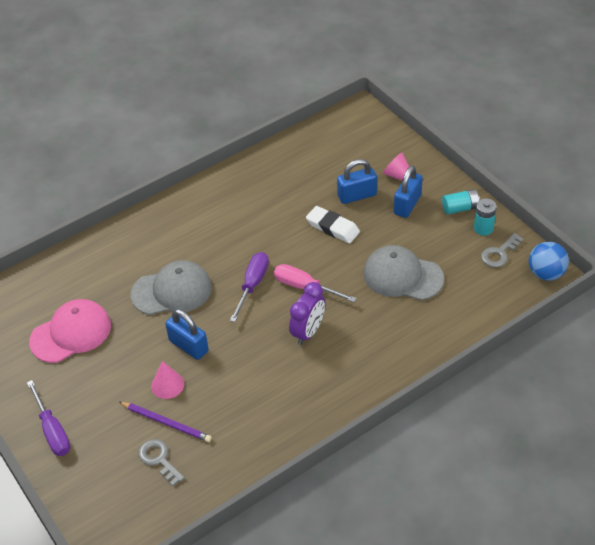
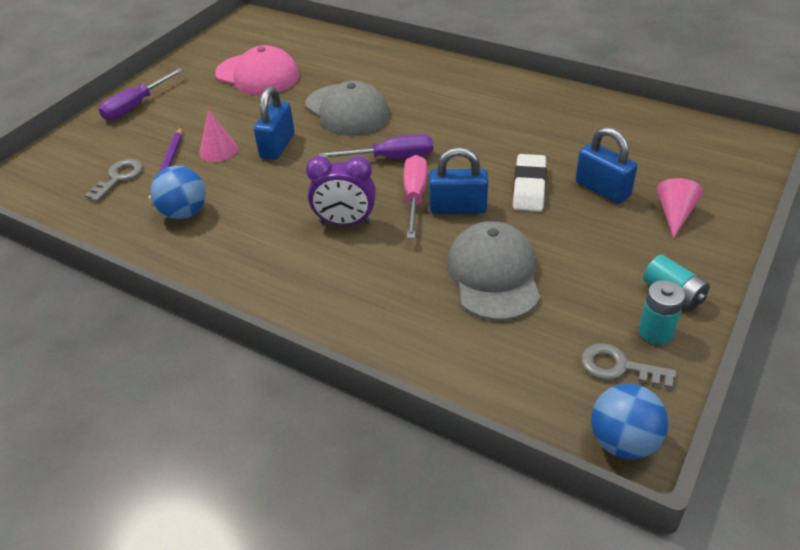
camera: 65 degrees right, 5 degrees down
(236, 423) = (184, 213): none -> blue ball
(407, 204) = (629, 238): blue padlock -> blue padlock (458, 208)

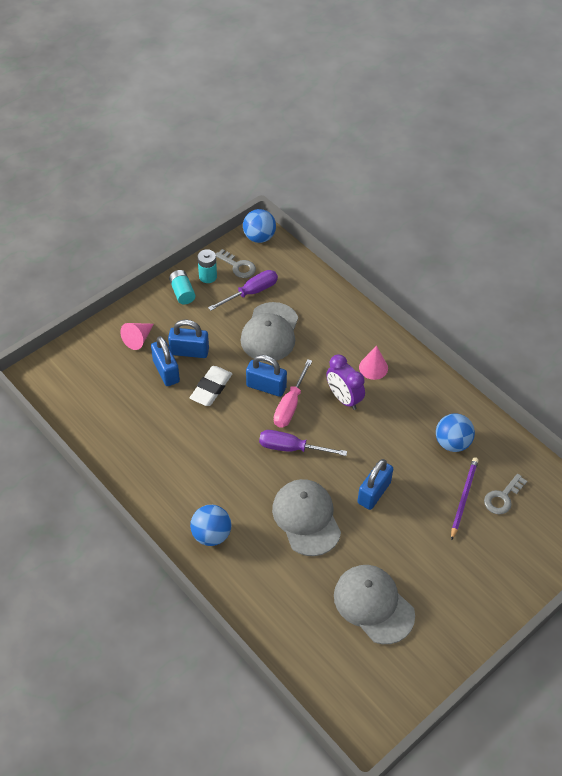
camera: 165 degrees left, 10 degrees up
(136, 106) = (493, 594): purple screwdriver -> purple screwdriver (251, 292)
(218, 150) = (422, 503): pink cone -> pink cone (373, 367)
(257, 75) = (373, 604): pink cap -> grey cap
(345, 222) = (344, 398): purple clock -> purple clock turned 150 degrees counterclockwise
(439, 78) = (211, 534): none -> blue ball
(592, 219) = (189, 351): none -> blue padlock

